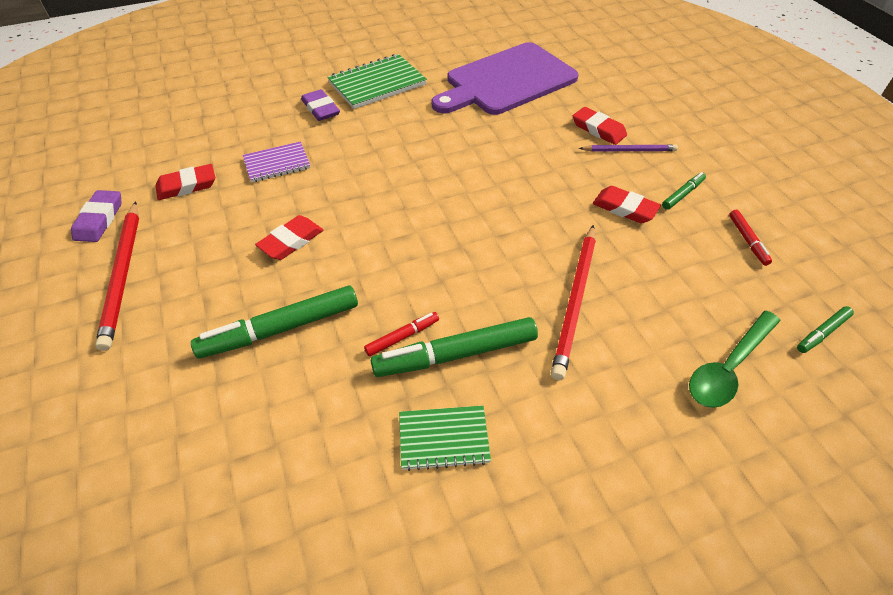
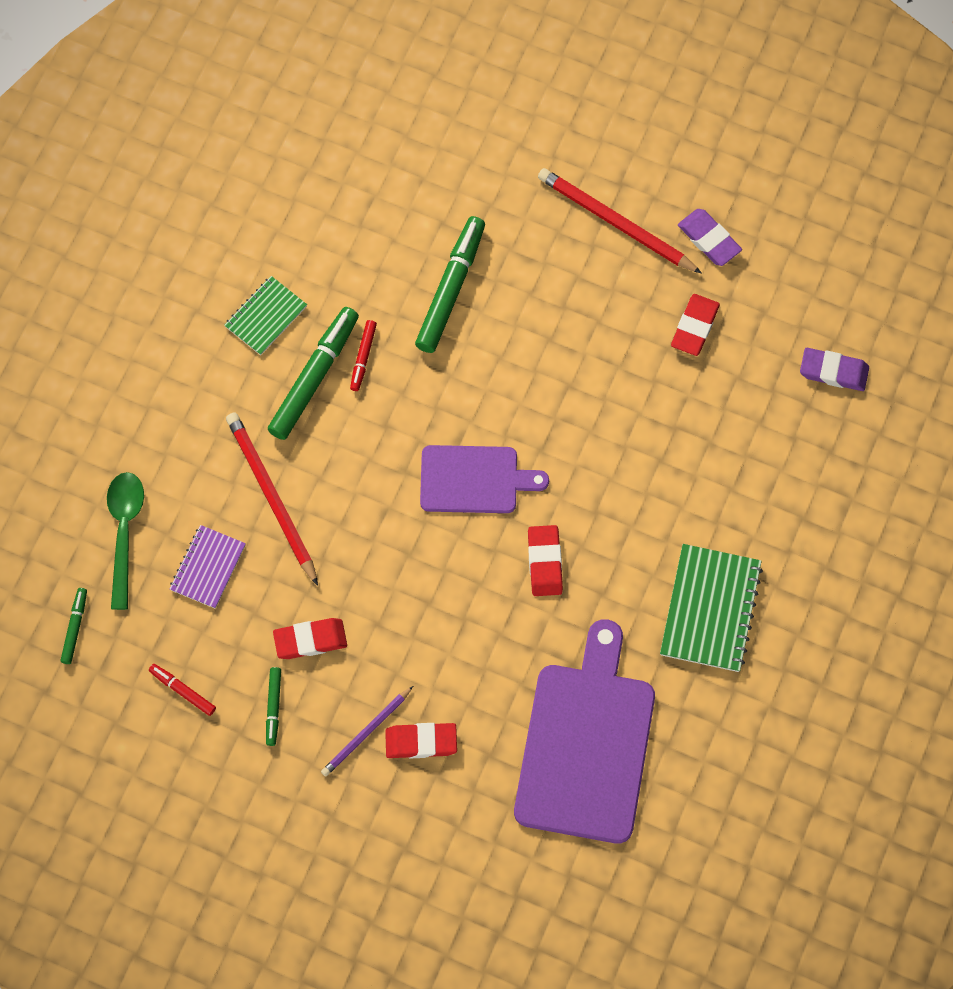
camera: 135 degrees right, 20 degrees up
(277, 164) = (657, 417): purple notebook -> purple notebook (208, 567)
(291, 241) = (537, 357): red eraser -> red eraser (545, 562)
(320, 109) = (715, 519): purple eraser -> purple eraser (833, 371)
(421, 210) = (474, 479): none -> purple cutting board

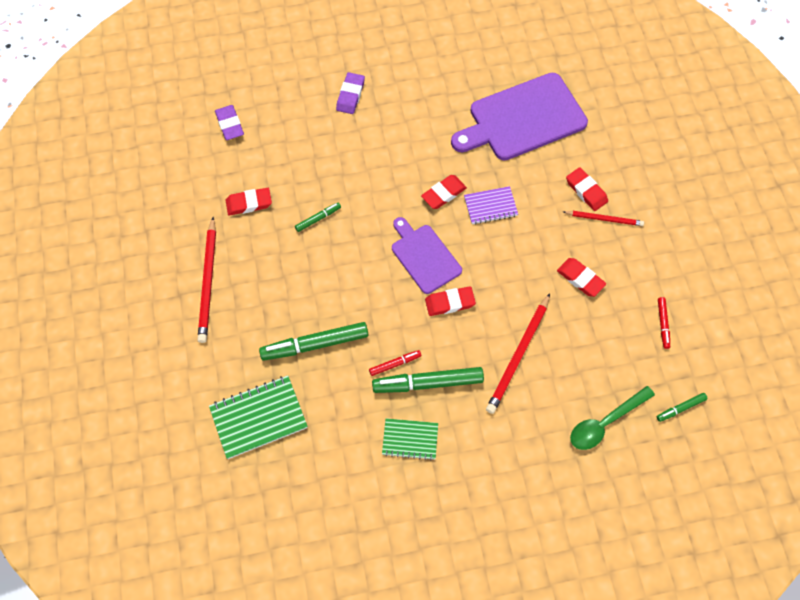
camera: 125 degrees left, 5 degrees down
(208, 567) = (586, 360): purple notebook -> purple notebook (490, 206)
(274, 707) = (631, 272): green marker -> green marker (318, 218)
(366, 732) = (604, 219): purple pencil -> red pencil
(393, 467) = (450, 303): none -> red eraser
(709, 239) = (187, 227): purple eraser -> purple eraser (350, 95)
(710, 609) = (408, 106): green notebook -> green notebook (258, 417)

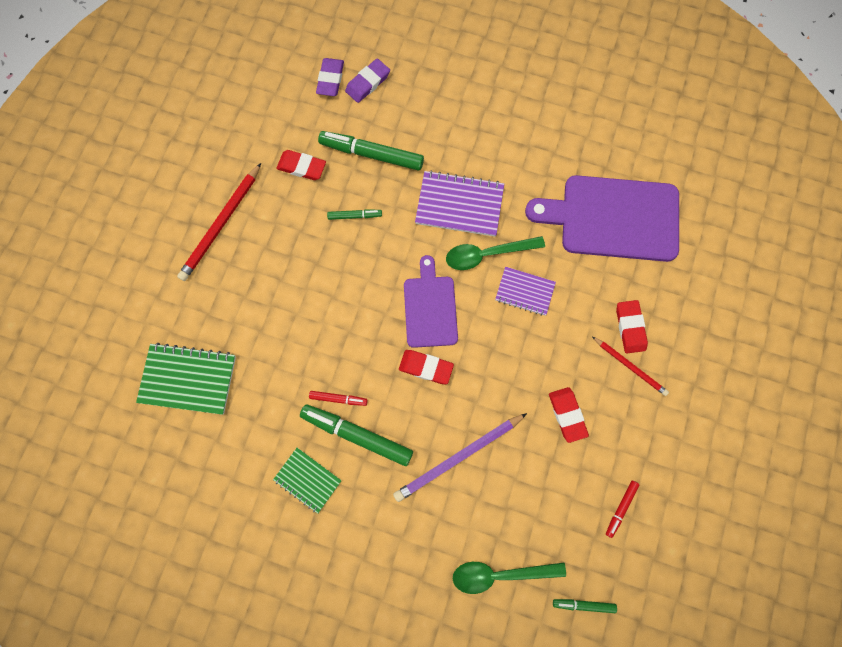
camera: 30 degrees right, 10 degrees up
(315, 344) = (278, 338): green marker -> green marker (371, 154)
(350, 95) = (459, 107): purple eraser -> purple eraser (368, 83)
(398, 168) = (459, 205): none -> purple notebook
(443, 194) = (487, 254): red eraser -> green spoon
(518, 355) = (459, 457): red pencil -> purple pencil

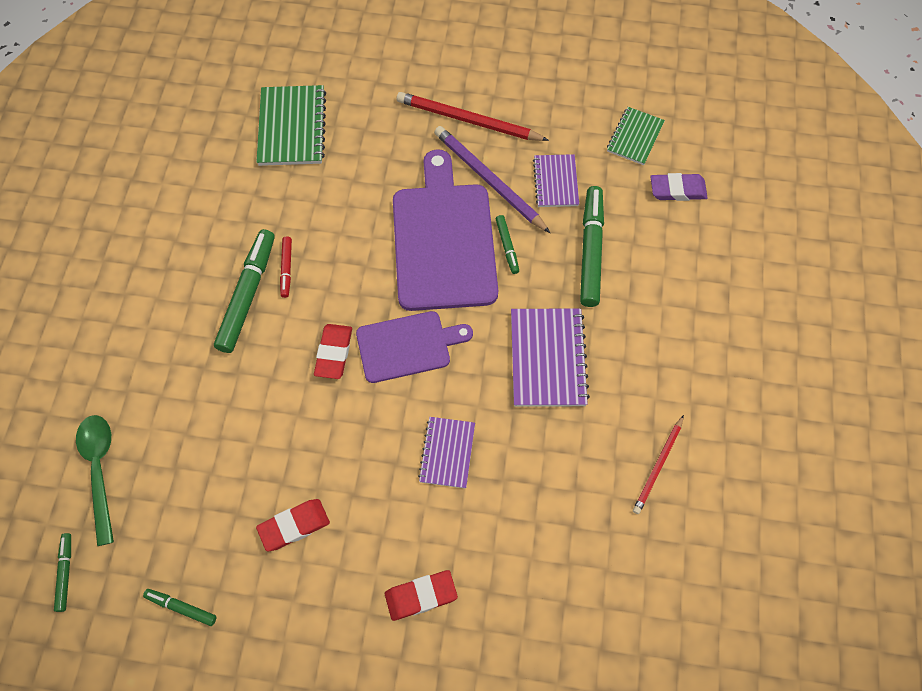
camera: 80 degrees right, 10 degrees down
(302, 167) = (555, 182): red eraser -> purple notebook
(307, 480) = (195, 256): green notebook -> green notebook (635, 137)
(368, 83) = (685, 230): purple eraser -> none
(459, 457) = (231, 405): purple pencil -> purple pencil (489, 181)
(487, 254) = (488, 401): green spoon -> none
(613, 218) = (574, 556): purple cutting board -> purple cutting board (443, 240)
(621, 508) = (181, 607): red marker -> green marker
(630, 366) = (367, 601): red pencil -> red pencil (658, 466)

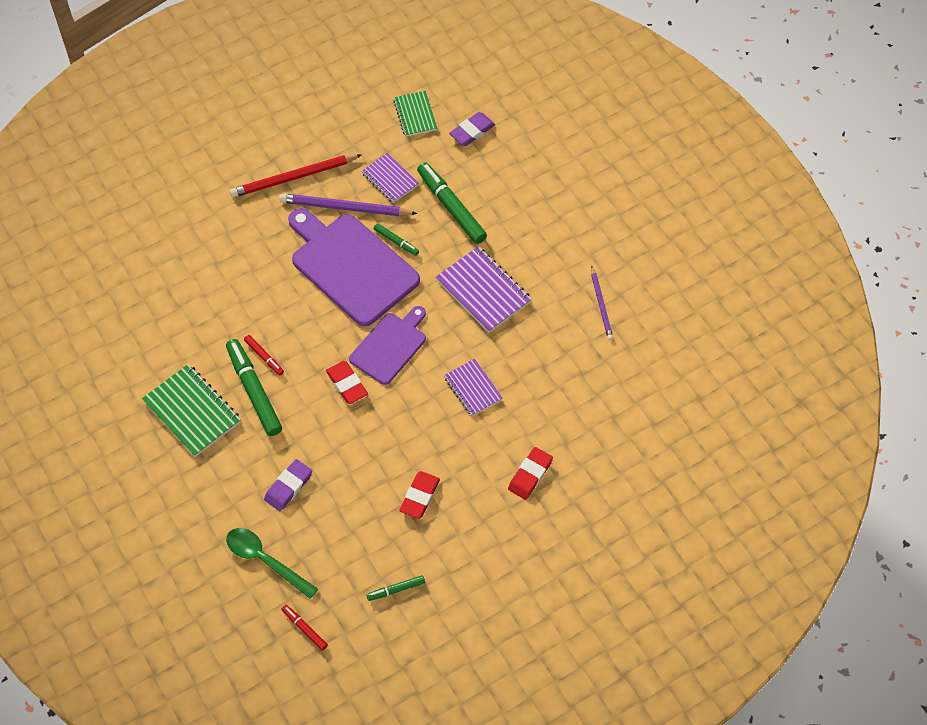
camera: 40 degrees left, 5 degrees down
(65, 573) = (304, 629): green marker -> red marker
(188, 413) = (288, 487): none -> purple eraser
(292, 127) = (174, 265): green notebook -> green notebook (192, 411)
(658, 466) = (601, 304): red pencil -> purple pencil

